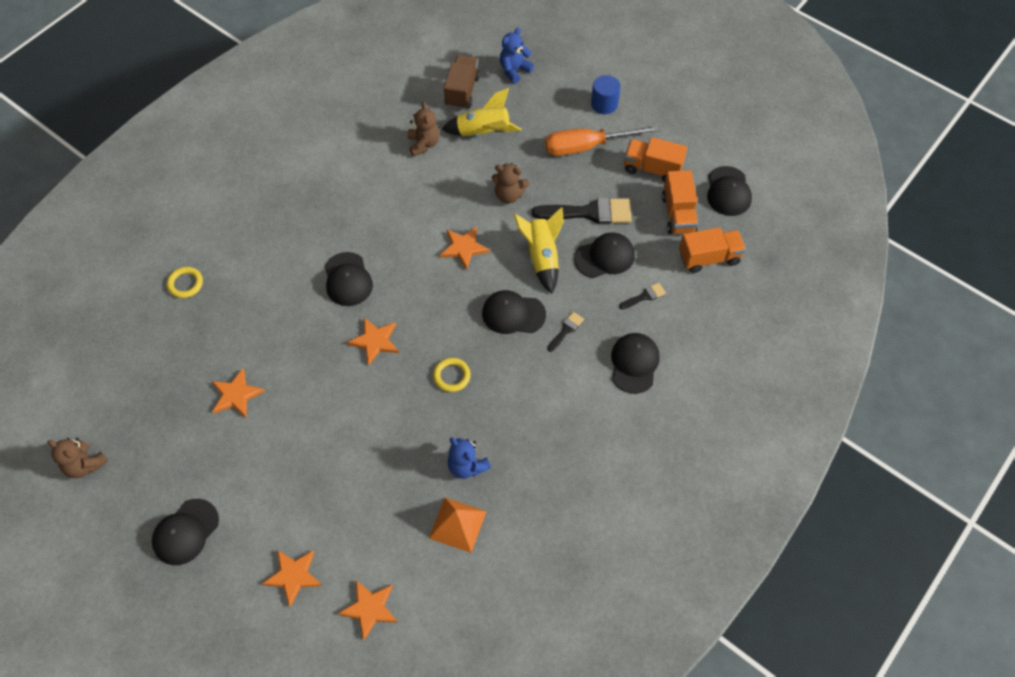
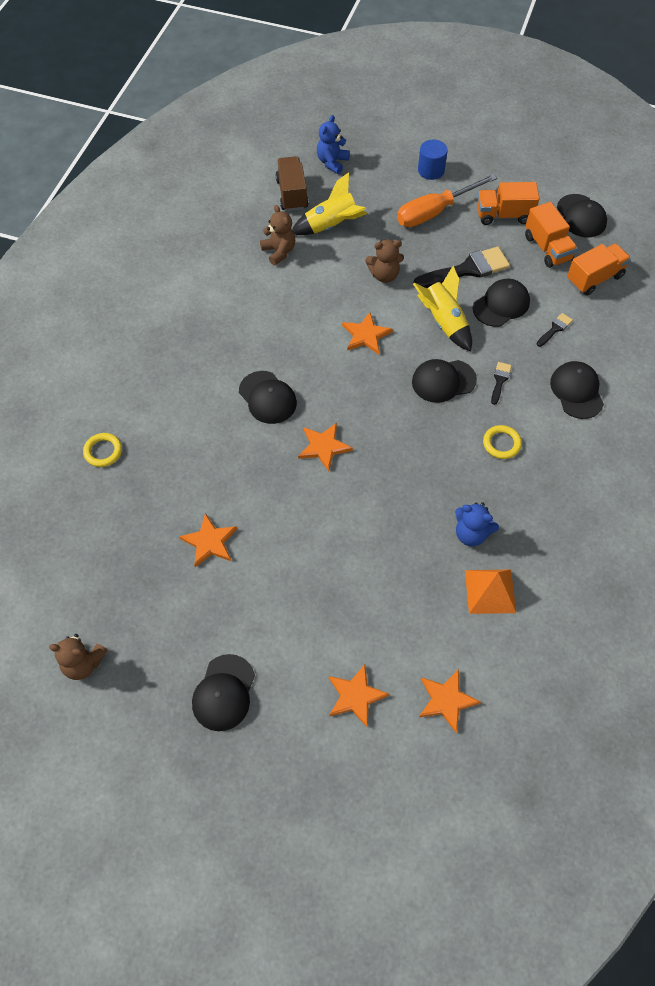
camera: 20 degrees left, 0 degrees up
(452, 376) = (414, 456): yellow ring -> yellow ring (501, 443)

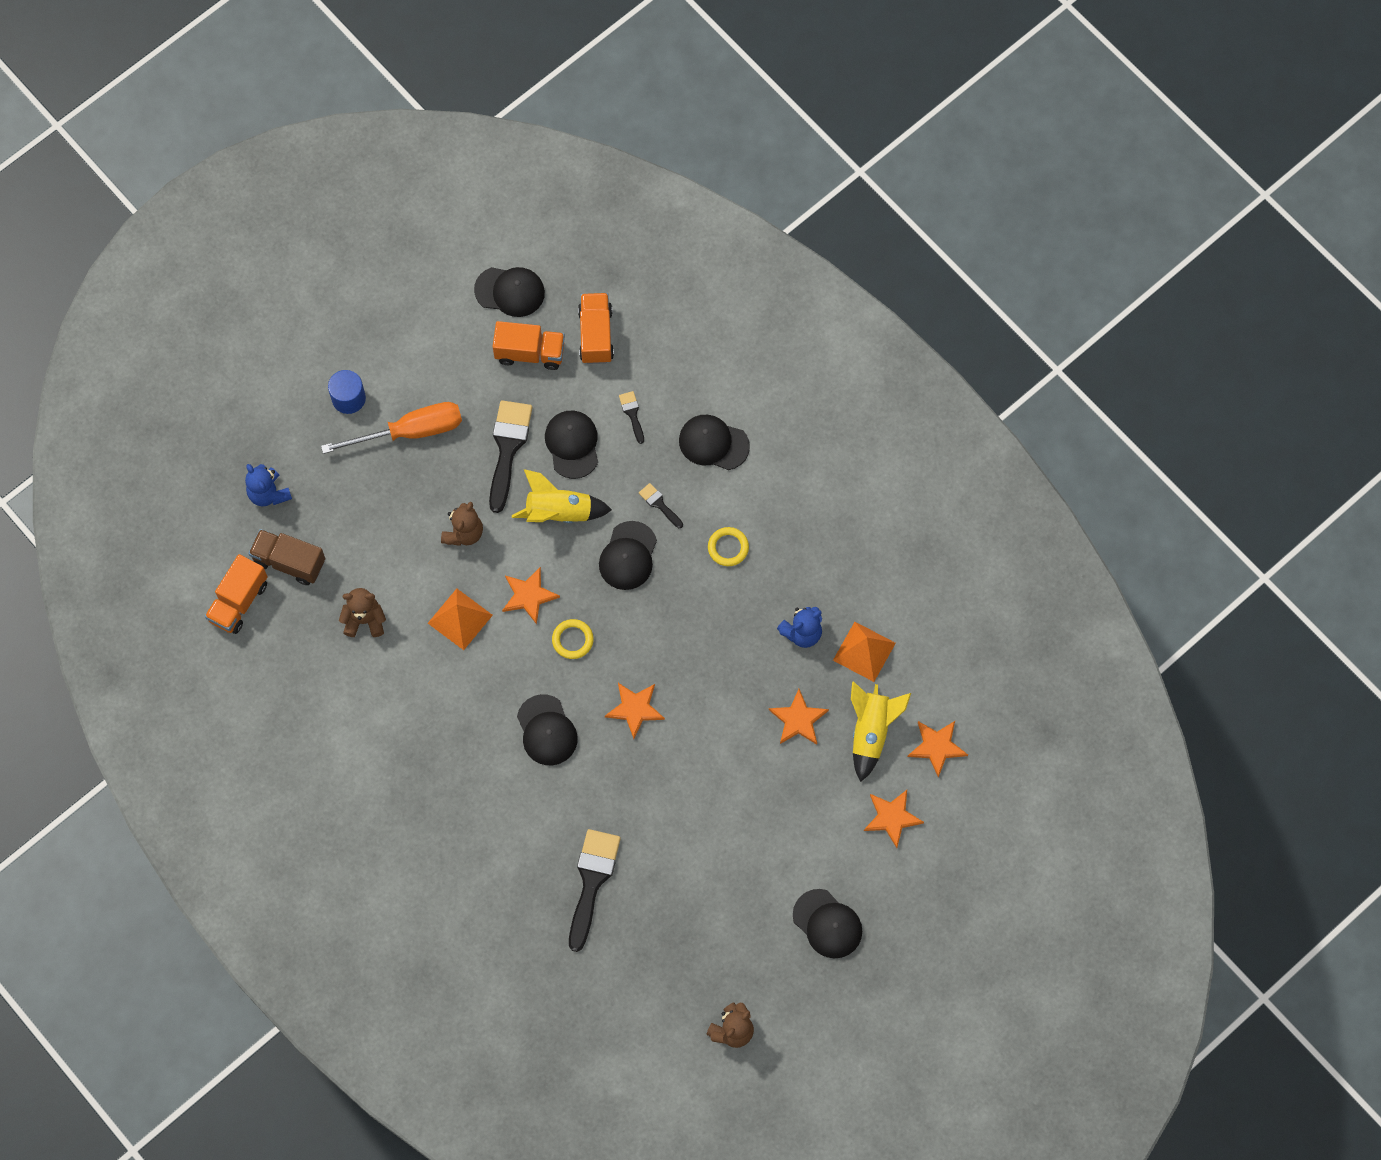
camera: 60 degrees left, 10 degrees up
(103, 451) = (516, 916): yellow ring -> yellow ring (572, 640)
(161, 489) = (592, 881): none -> black brush
(209, 542) = (675, 864): orange star -> orange star (798, 719)
(267, 397) = (547, 730): black cap -> black cap turned 75 degrees clockwise
(318, 303) = (460, 619): none -> orange pyramid
(331, 226) = (362, 547): yellow rocket -> yellow rocket (871, 732)
(434, 212) = (410, 431): orange screwdriver -> orange screwdriver turned 105 degrees counterclockwise
(504, 215) = (459, 366): orange truck -> orange truck (239, 602)

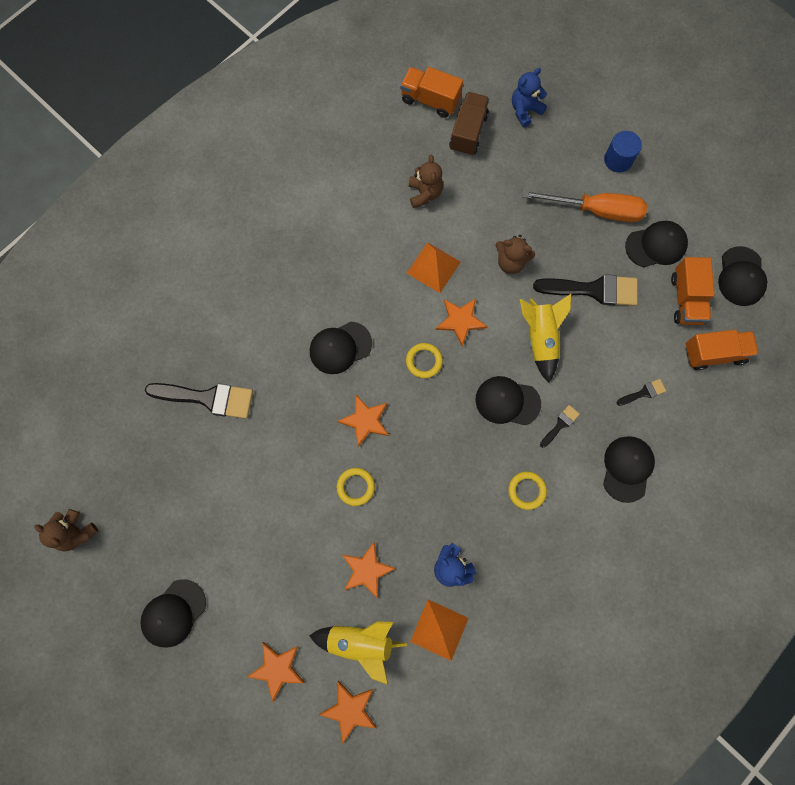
camera: 85 degrees right, 5 degrees up
(410, 431) = (596, 210): orange screwdriver -> orange screwdriver turned 60 degrees counterclockwise
(572, 444) = (605, 343): black cap -> black cap (656, 245)
(708, 725) = (355, 487): none -> yellow ring

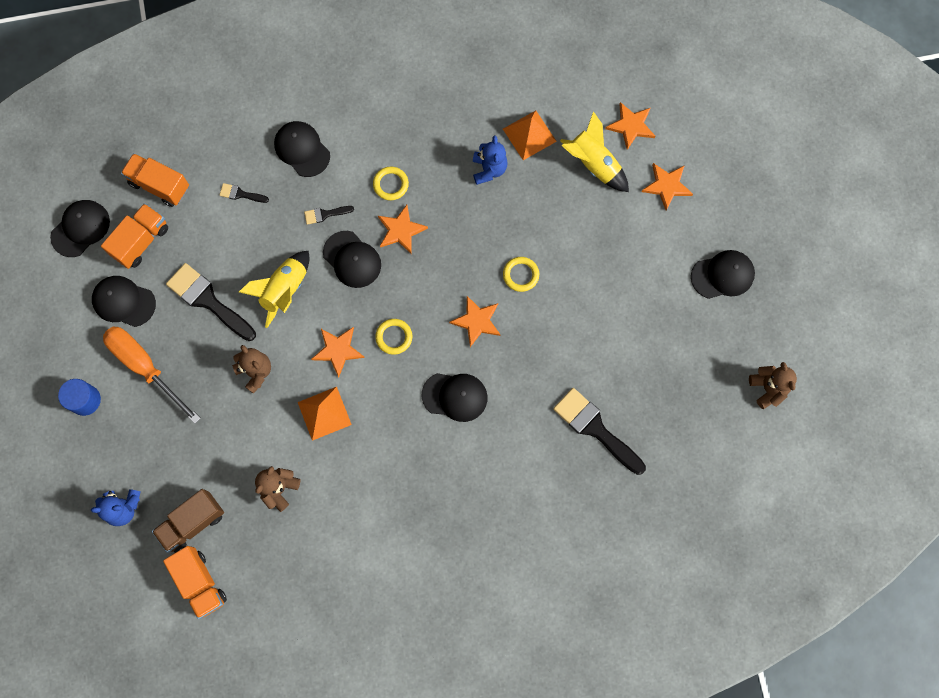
camera: 145 degrees left, 0 degrees up
(367, 570) = (554, 209): orange star -> orange star (401, 230)
(627, 468) = (302, 149): black cap -> black cap turned 90 degrees clockwise

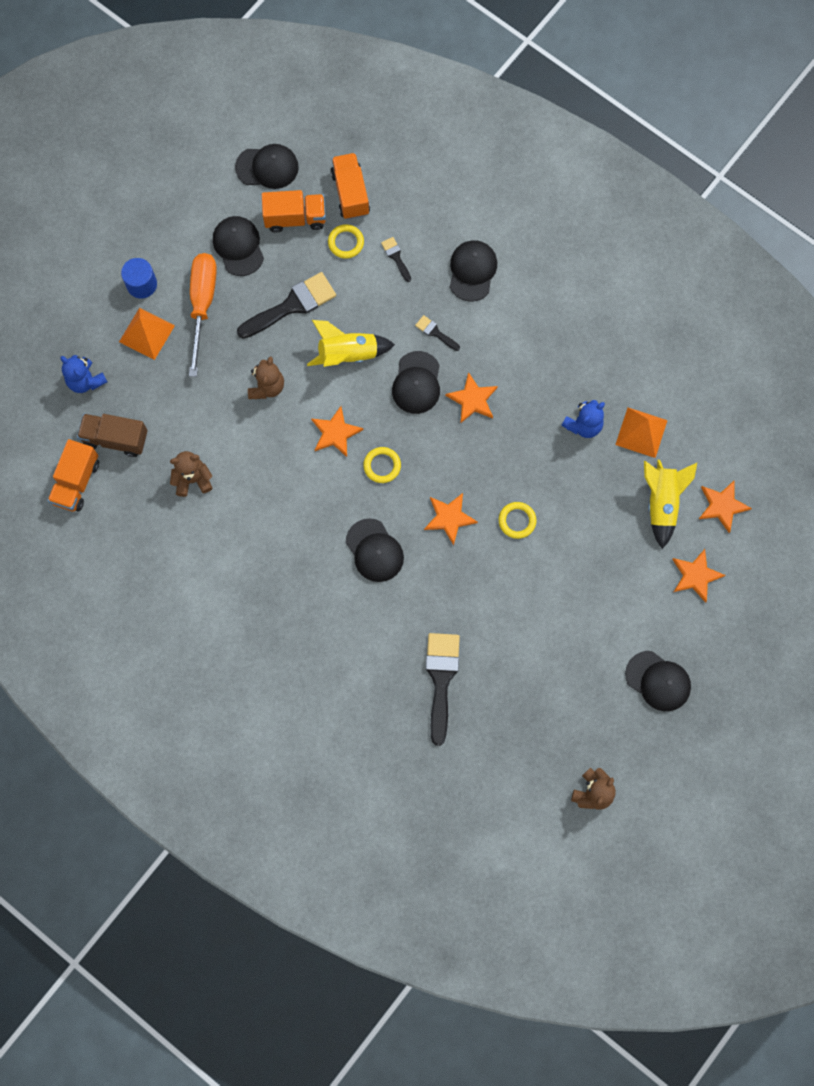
camera: 50 degrees right, 0 degrees up
(208, 300) = (292, 305): black brush -> black brush turned 60 degrees clockwise
(324, 413) = (278, 464): orange pyramid -> orange pyramid (146, 333)
(390, 184) = (503, 361): yellow ring -> yellow ring (346, 242)

